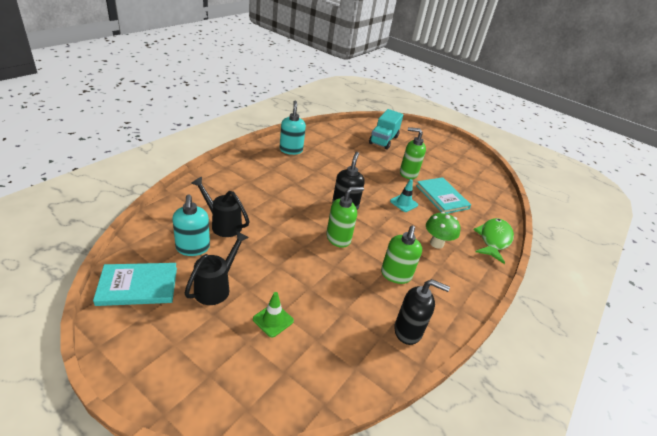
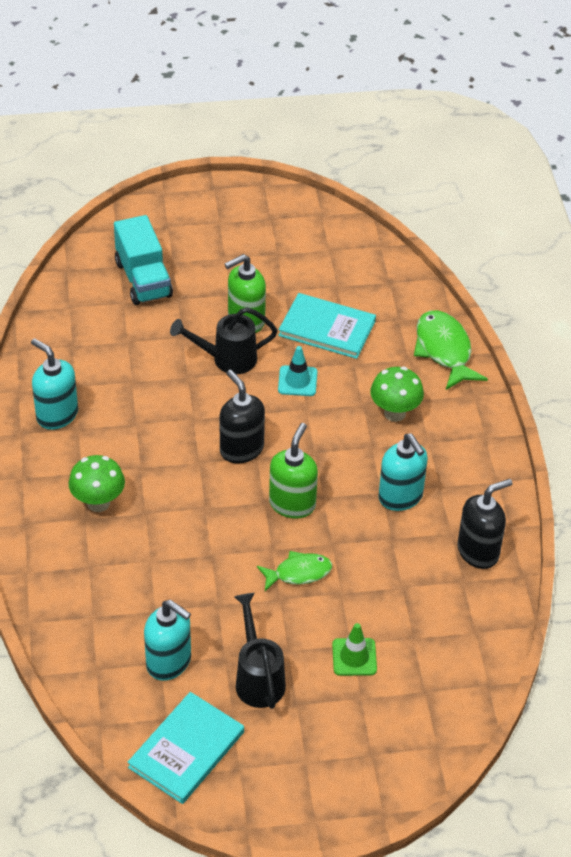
camera: 40 degrees left, 10 degrees up
(222, 224) = (152, 605): black watering can -> black watering can (226, 359)
(261, 180) = (98, 503): none -> green mushroom
(301, 264) = (298, 573): none -> green fish
(396, 275) = (401, 497): green soap dispenser -> turquoise soap dispenser

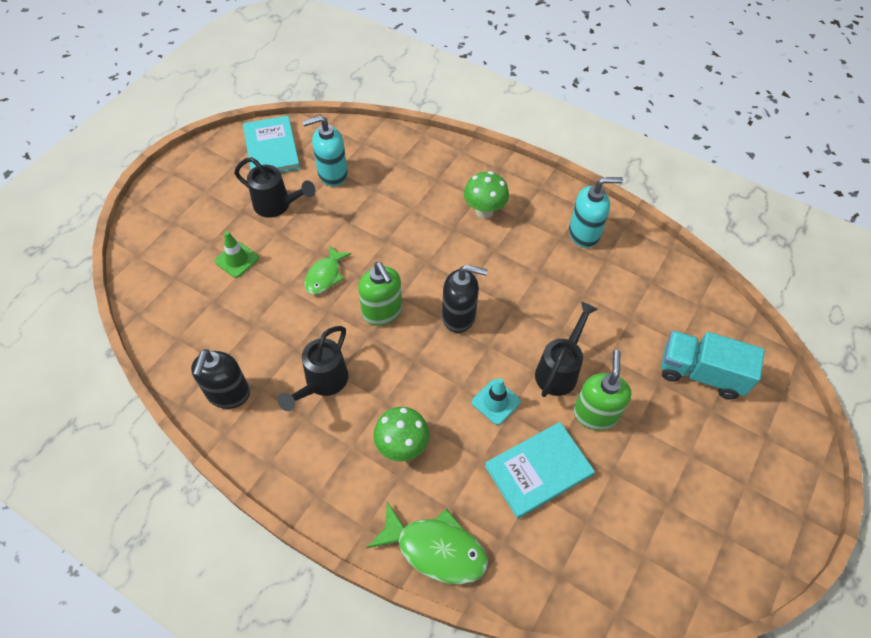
camera: 130 degrees right, 10 degrees up
(401, 497) = (322, 383): turquoise soap dispenser -> black watering can

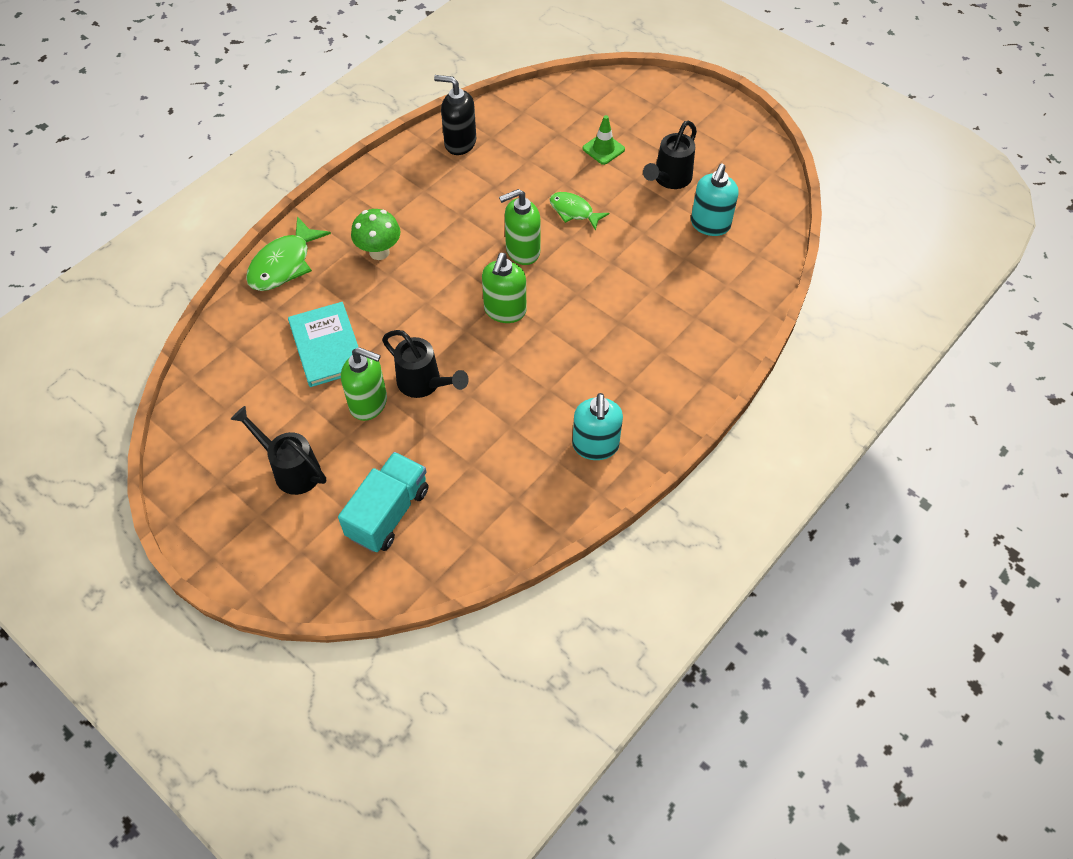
camera: 100 degrees right, 0 degrees up
(271, 148) = (751, 177): turquoise book -> none
(322, 383) = (455, 203): black watering can -> black watering can (291, 469)
(332, 174) = (710, 225): turquoise soap dispenser -> turquoise soap dispenser turned 150 degrees counterclockwise
(459, 316) = (505, 311): black soap dispenser -> green soap dispenser
(484, 211) = (642, 353): green mushroom -> none
(496, 402) = (403, 326): turquoise traffic cone -> none

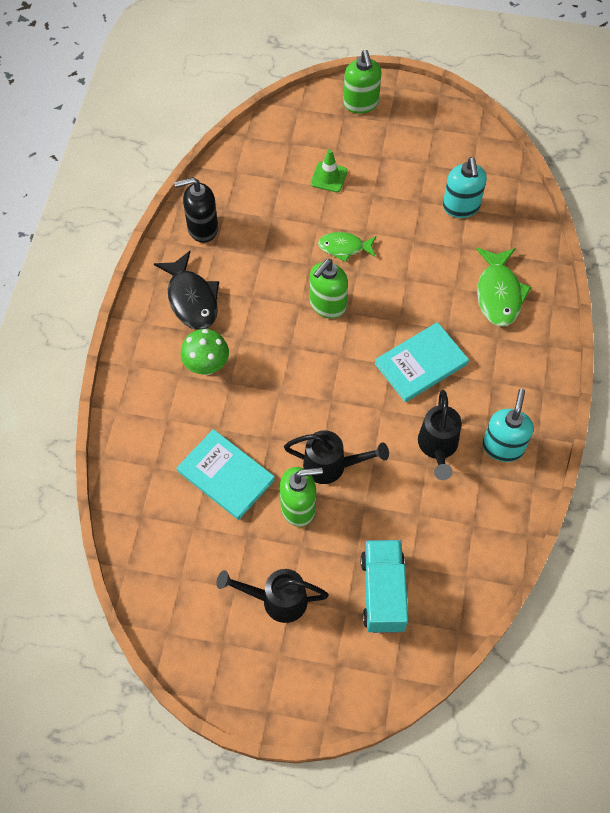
camera: 30 degrees left, 5 degrees up
(284, 264) = (131, 419): green fish -> green fish (498, 294)
(407, 193) = (191, 299): none -> black fish
(505, 311) = (351, 366): green soap dispenser -> green soap dispenser (361, 104)
(571, 338) = (421, 364): none -> turquoise book
(595, 446) = (503, 447): turquoise soap dispenser -> turquoise soap dispenser turned 135 degrees counterclockwise
(669, 179) = (401, 181): black watering can -> black watering can (437, 448)

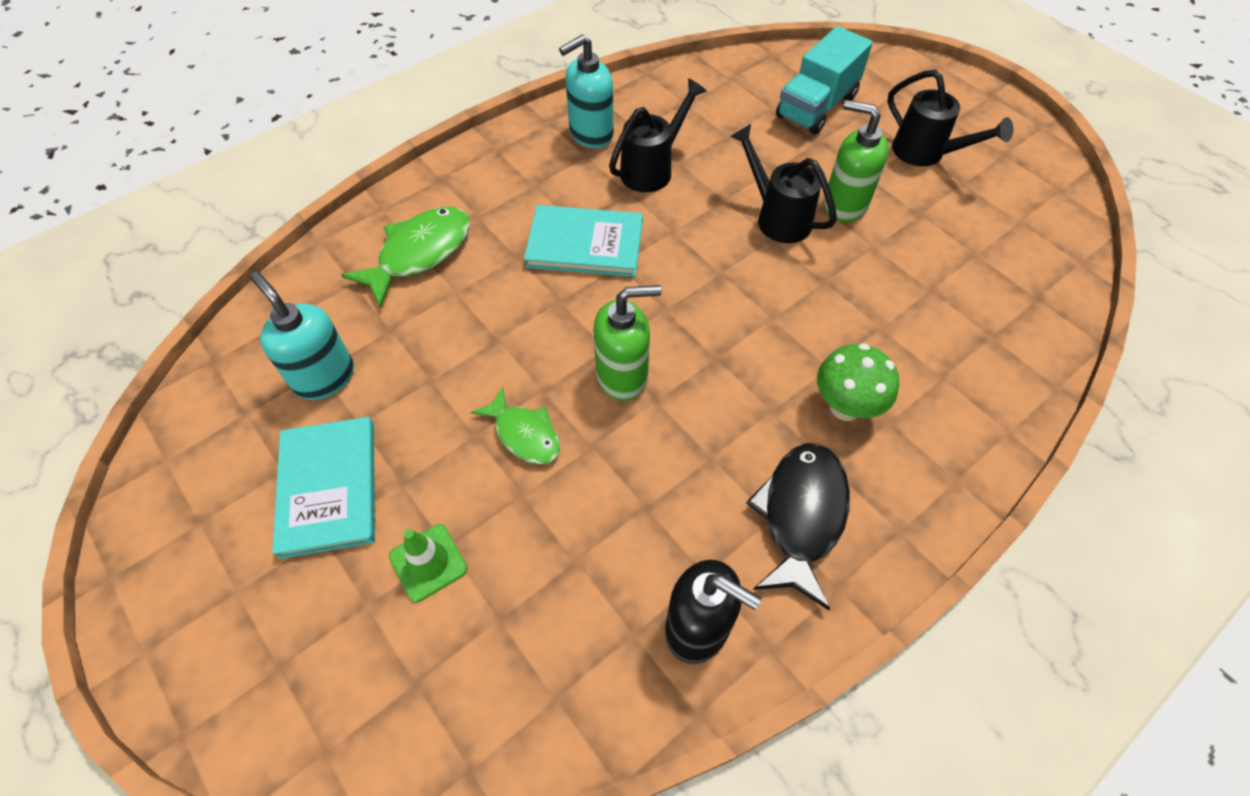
camera: 140 degrees left, 5 degrees down
(226, 475) = (906, 277): turquoise book -> turquoise book (328, 488)
(361, 104) = (228, 667): green soap dispenser -> none
(461, 207) = (324, 377): turquoise soap dispenser -> turquoise soap dispenser turned 75 degrees counterclockwise

